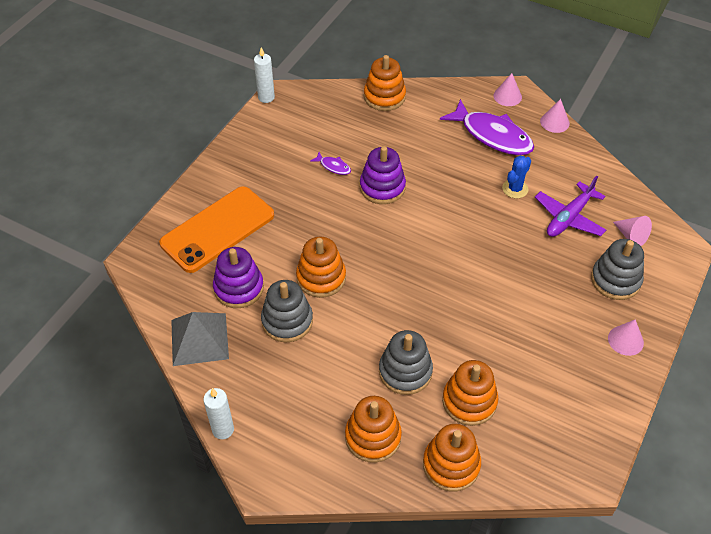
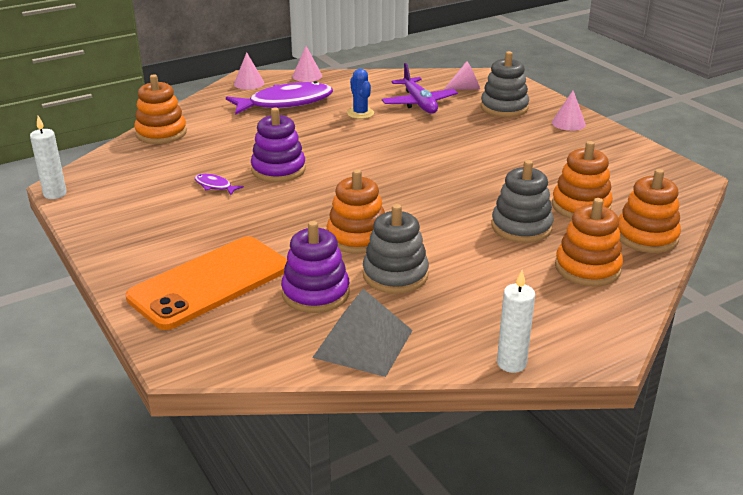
camera: 60 degrees left, 20 degrees down
(217, 229) = (210, 282): orange phone -> orange phone turned 60 degrees clockwise
(333, 166) = (215, 186): purple fish -> purple fish turned 120 degrees counterclockwise

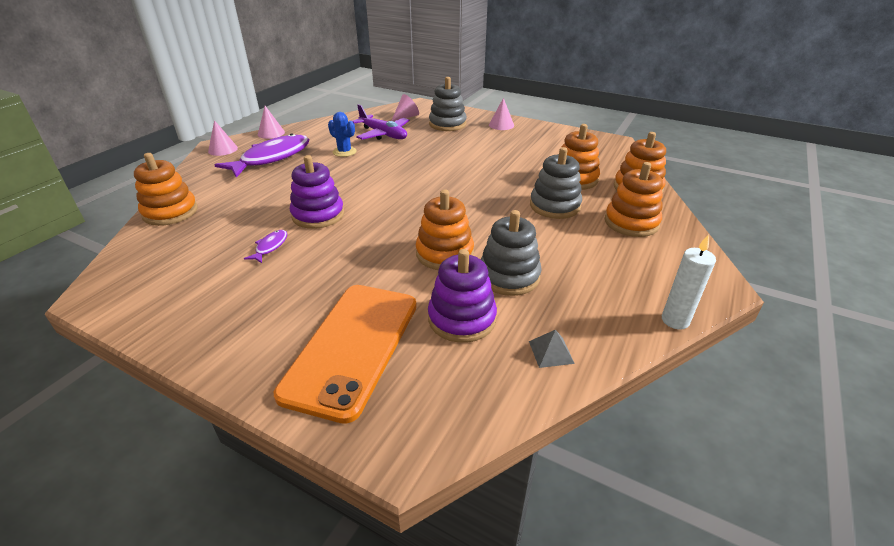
camera: 30 degrees left, 5 degrees up
(55, 194) = (90, 309): white candle -> none
(215, 186) = (270, 247): purple fish -> purple fish turned 105 degrees clockwise
(363, 343) = (551, 352): grey pyramid -> grey pyramid, size x0.47

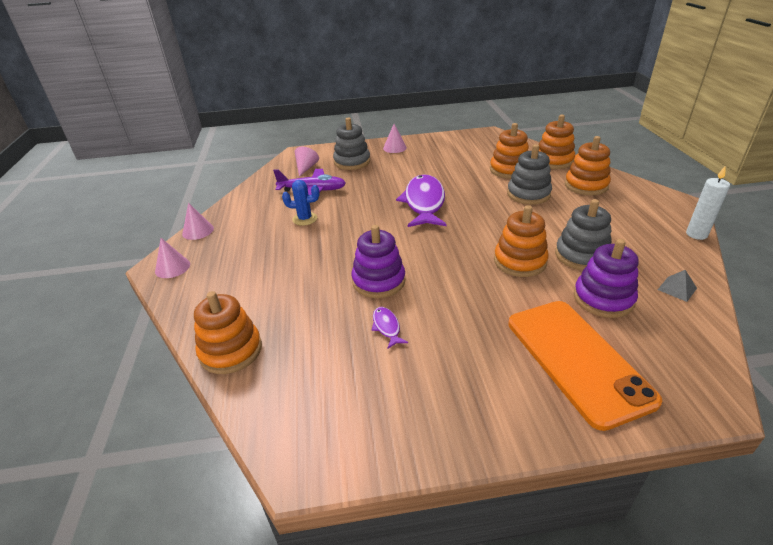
camera: 35 degrees left, 0 degrees up
(272, 158) = (243, 253): purple fish -> purple fish (424, 203)

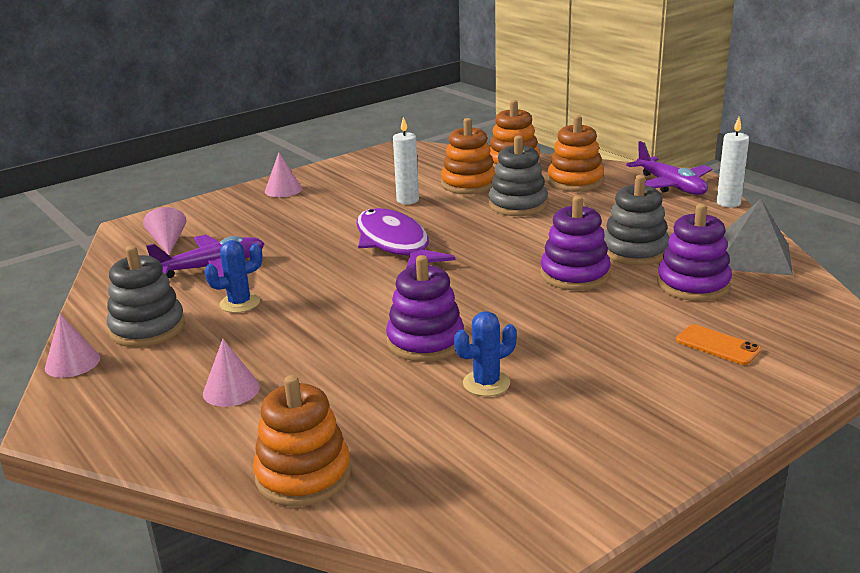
camera: 30 degrees left, 10 degrees down
(172, 267) = (85, 417): pink cone -> pink cone (231, 390)
(352, 162) = (235, 220): grey stacking toy -> grey stacking toy (147, 328)
(386, 327) = (486, 383): purple fish -> blue cactus
(459, 172) = (407, 200): none -> white candle
(520, 261) = (574, 275): orange stacking toy -> purple stacking toy
(576, 360) = (717, 345): orange phone -> orange phone, size x0.41
(659, 207) = (671, 186): none -> purple plane
(677, 289) = (753, 256): grey pyramid -> grey pyramid, size x2.15

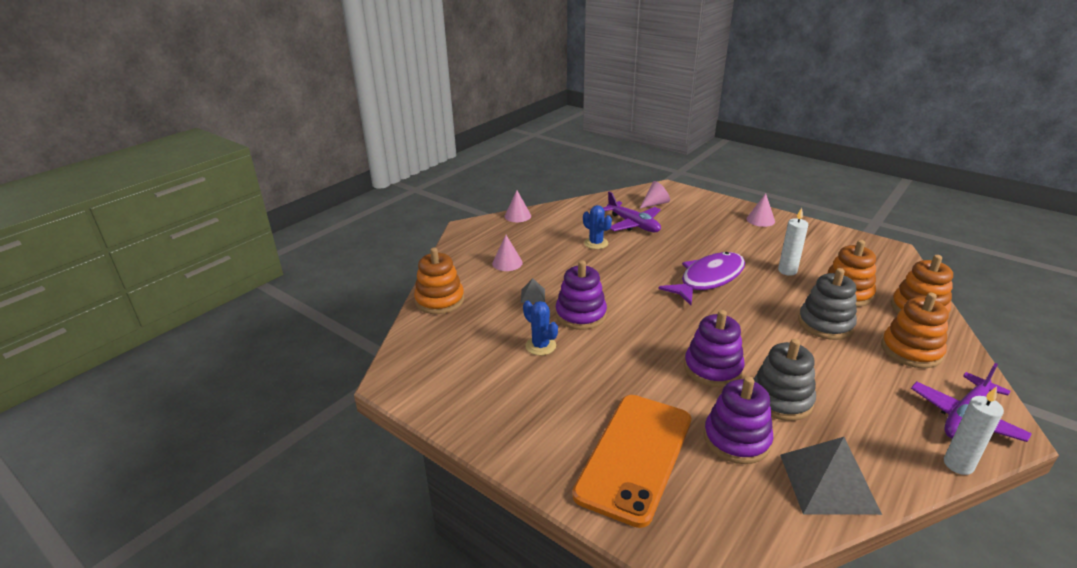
camera: 75 degrees right, 5 degrees up
(147, 328) = (556, 225): grey stacking toy -> none
(350, 375) = (533, 295): none -> grey pyramid
(717, 345) = (634, 456): orange phone -> orange phone, size x2.41

